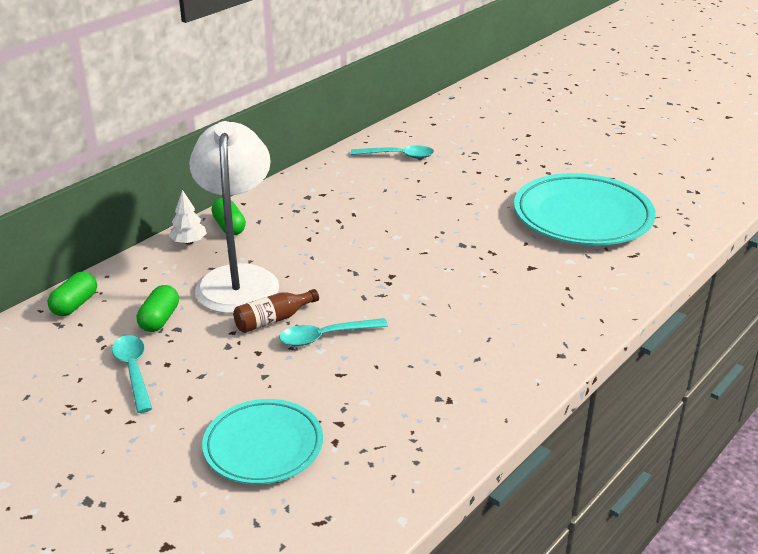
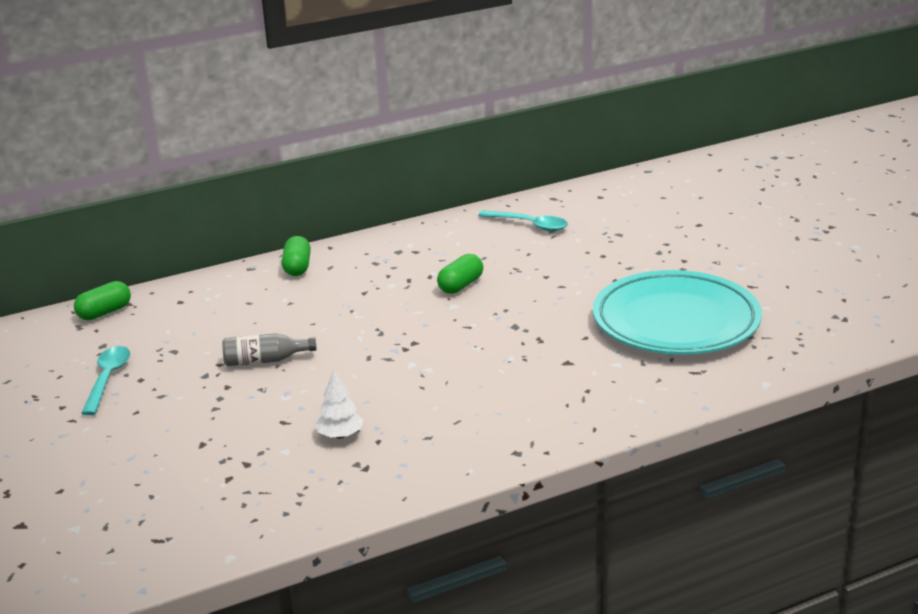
camera: 25 degrees right, 5 degrees down
(159, 319) = (165, 340): green capsule -> green capsule (460, 285)
(189, 242) = (248, 275): white tree -> white tree (340, 435)
(238, 279) = (265, 317): white lamp -> none
(263, 446) = (163, 467): turquoise plate -> none
(273, 320) = (265, 361): brown bottle -> grey bottle
(326, 336) = (300, 386): turquoise spoon -> none

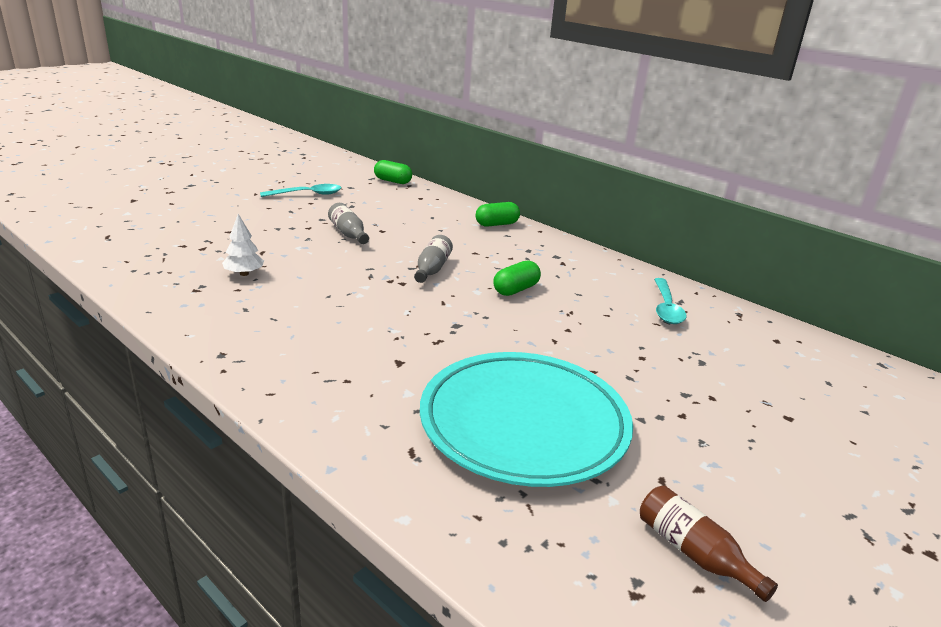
camera: 65 degrees right, 0 degrees up
(391, 321) = (432, 269): none -> grey bottle
(460, 285) = (515, 290): green capsule -> green capsule turned 60 degrees counterclockwise
(817, 293) = (694, 552): none -> brown bottle

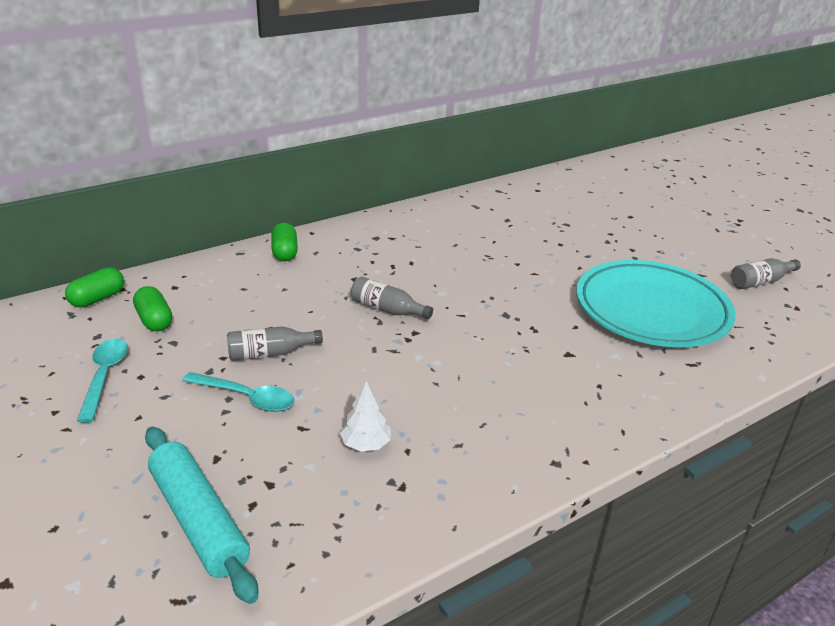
camera: 75 degrees left, 5 degrees up
(171, 233) = (198, 520): none -> turquoise rolling pin
(515, 290) = (442, 272): green capsule -> green capsule (154, 320)
(666, 308) = (486, 214): turquoise spoon -> turquoise spoon (246, 397)
(694, 552) = (760, 282): brown bottle -> grey bottle

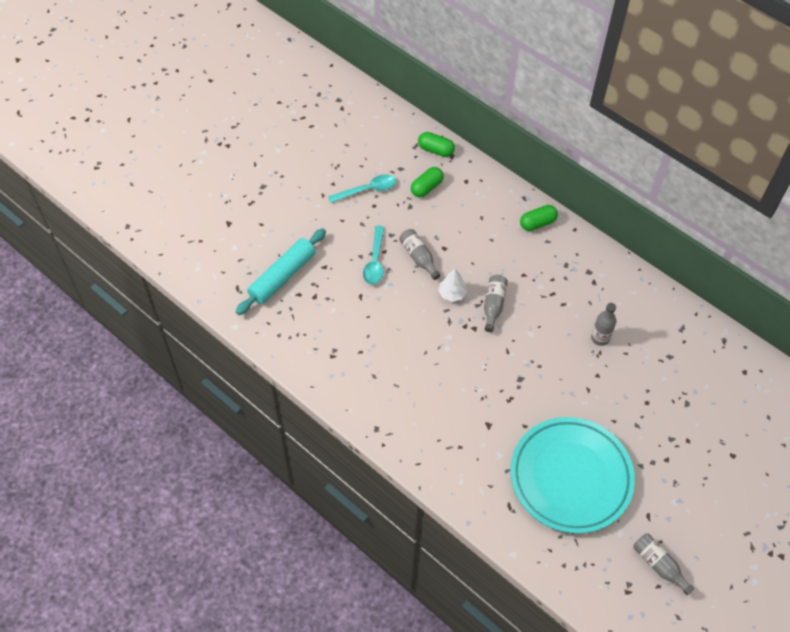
camera: 75 degrees right, 25 degrees up
(365, 444) = (358, 330): white tree -> white tree (452, 293)
(469, 251) = (600, 338): none -> grey bottle

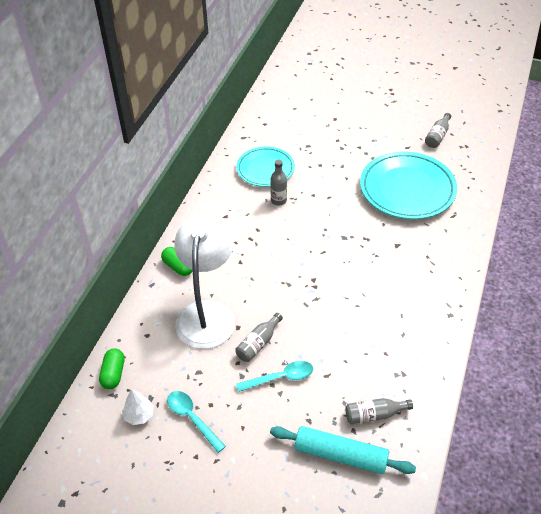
camera: 110 degrees left, 10 degrees down
(426, 187) = (168, 365): green capsule -> none
(452, 293) = (286, 305): white tree -> white tree (139, 415)
(470, 230) = (207, 313): none -> white lamp
(493, 305) = (283, 273): grey bottle -> grey bottle (374, 415)
(657, 343) = (265, 169): none -> turquoise plate

